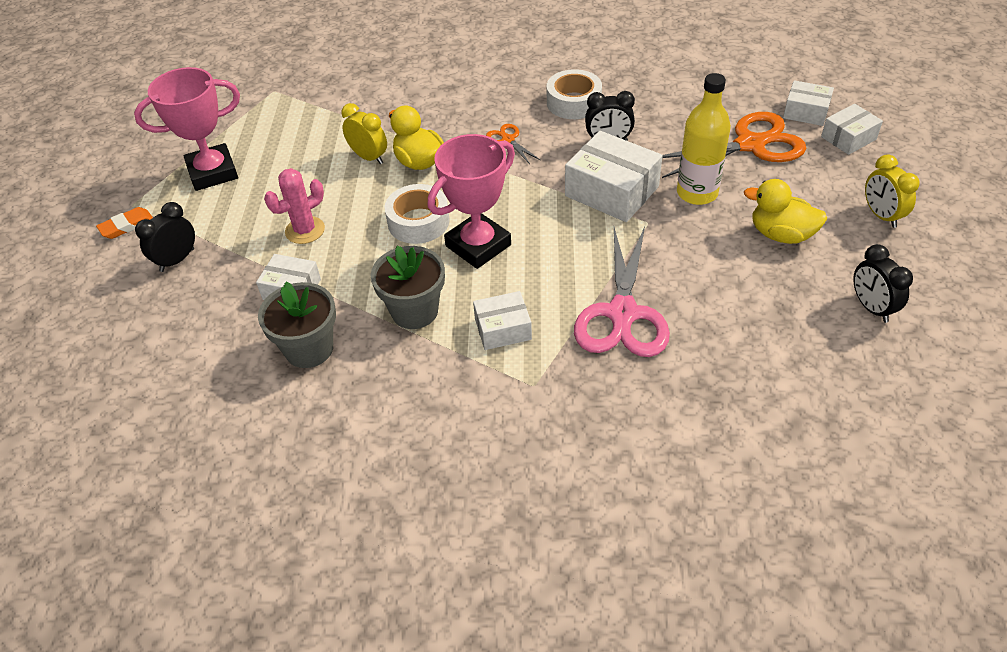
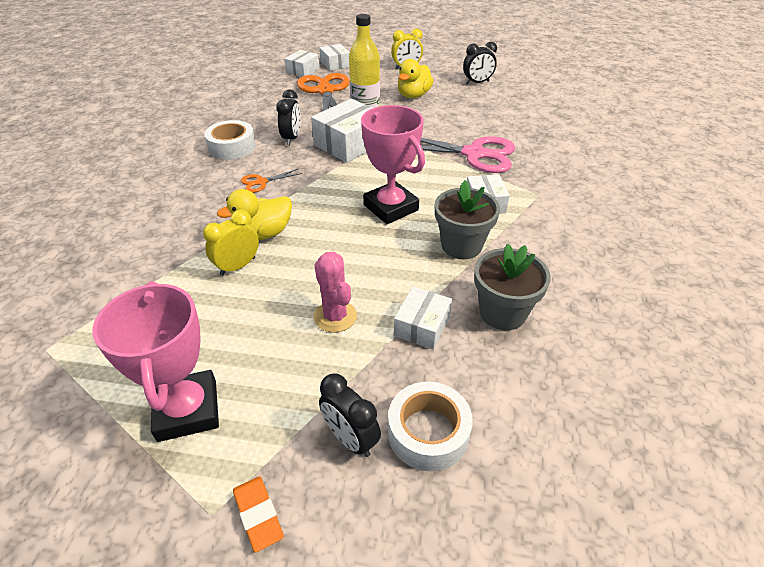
camera: 85 degrees left, 5 degrees down
(418, 222) = (350, 238): white tape -> white tape (428, 432)

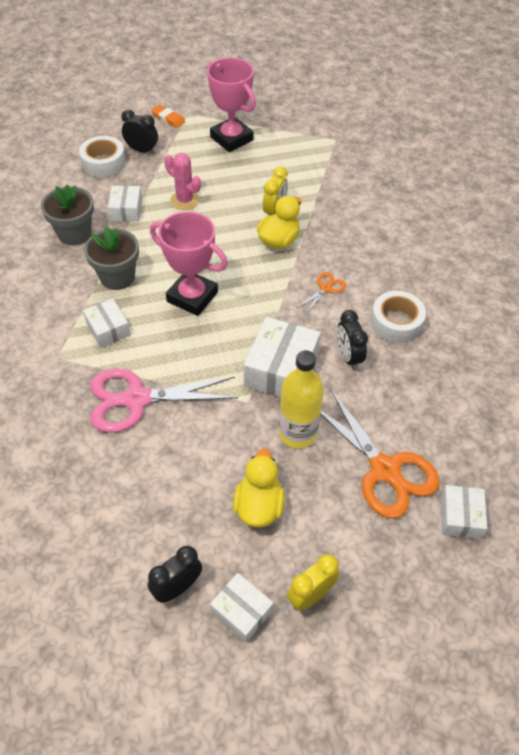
camera: 155 degrees right, 10 degrees up
(335, 64) = (430, 561): white box -> white box (241, 611)

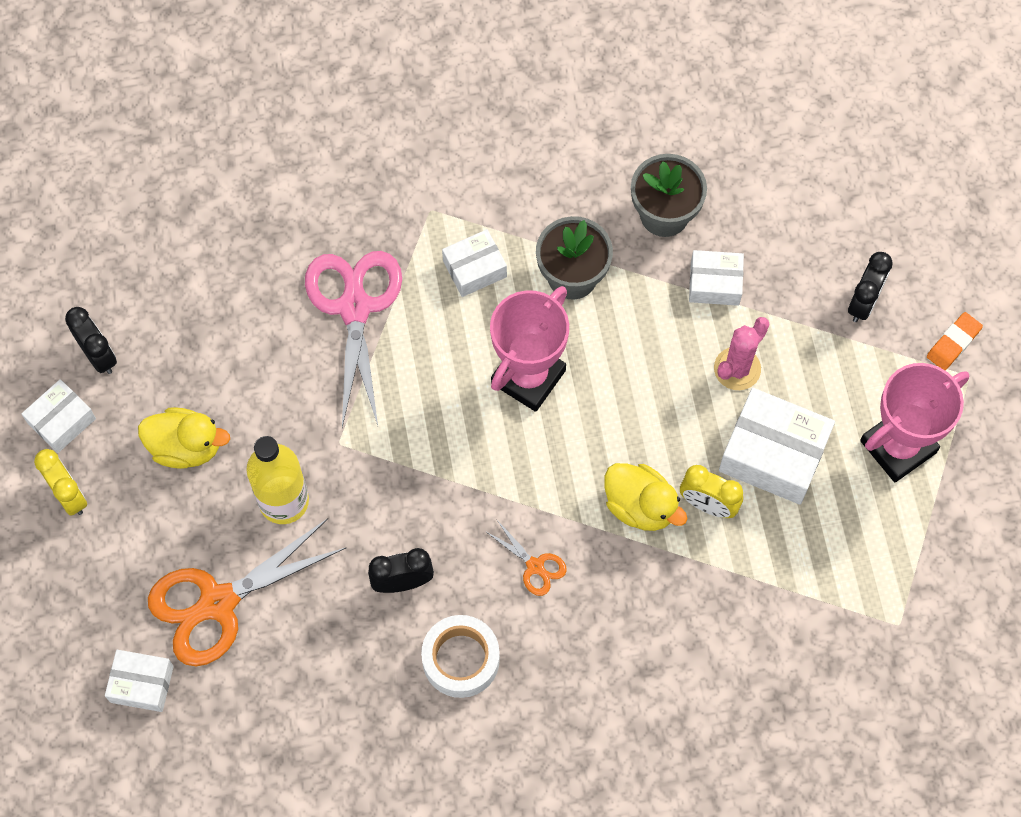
camera: 95 degrees right, 15 degrees up
(103, 163) = (830, 246): white tape -> none
(281, 370) = (387, 489): white box -> white box (773, 454)

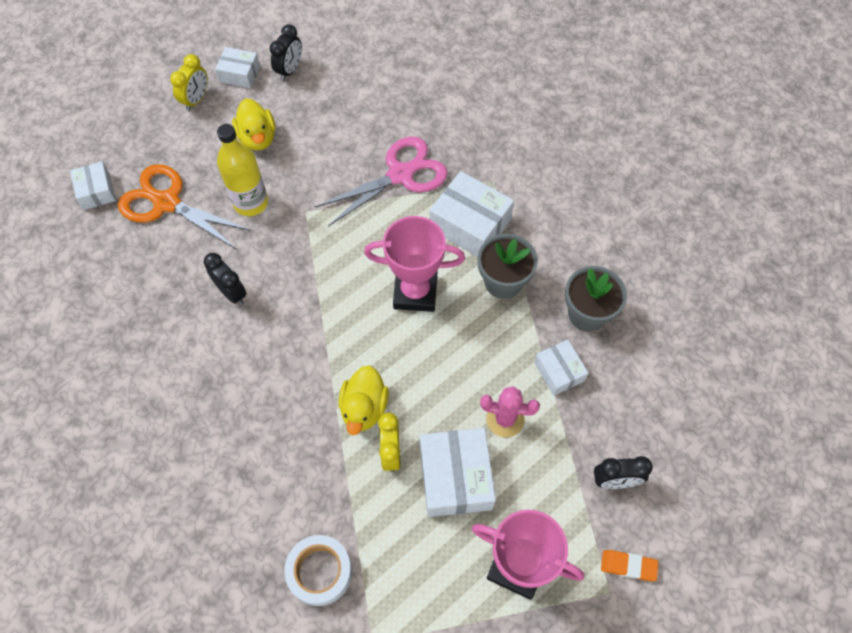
camera: 60 degrees right, 5 degrees down
(461, 659) = (195, 353): white tape -> white tape (320, 572)
(474, 269) = (470, 224): white box -> white box, size x1.70
(535, 566) = (284, 364): orange scissors -> none

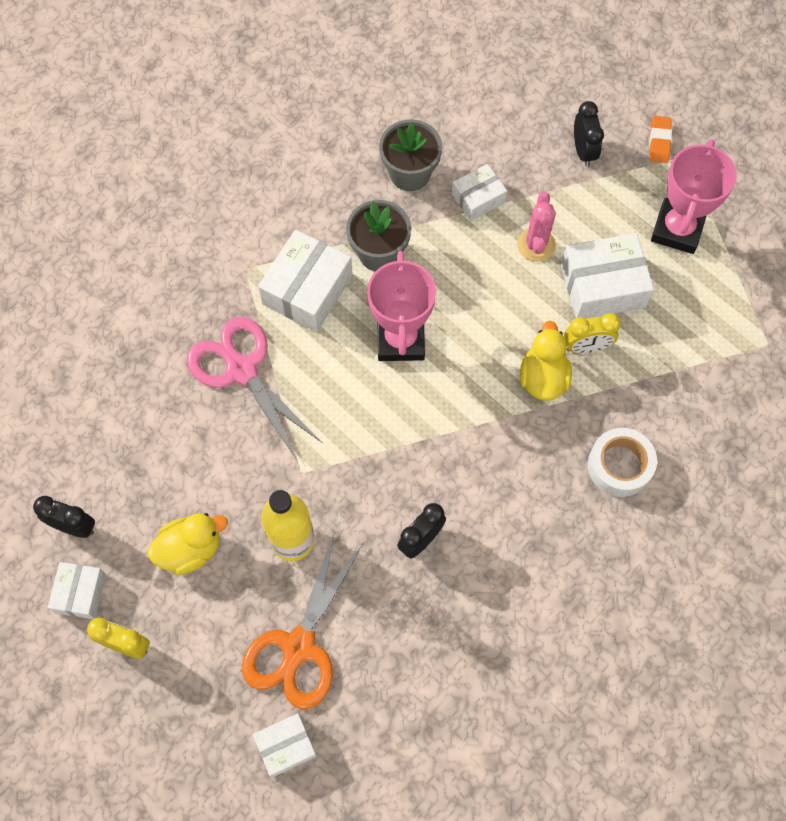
camera: 95 degrees left, 5 degrees up
(320, 572) = (715, 398): white tape -> white tape (619, 466)
(364, 408) = (543, 377): yellow duck -> yellow duck turned 90 degrees counterclockwise

